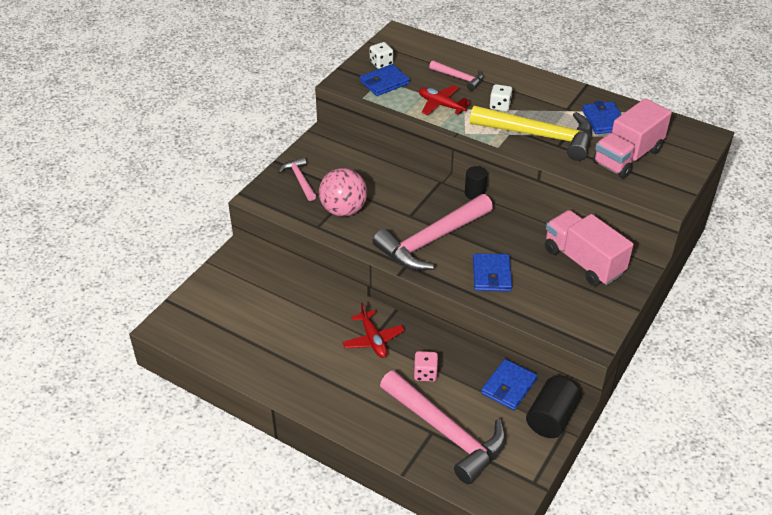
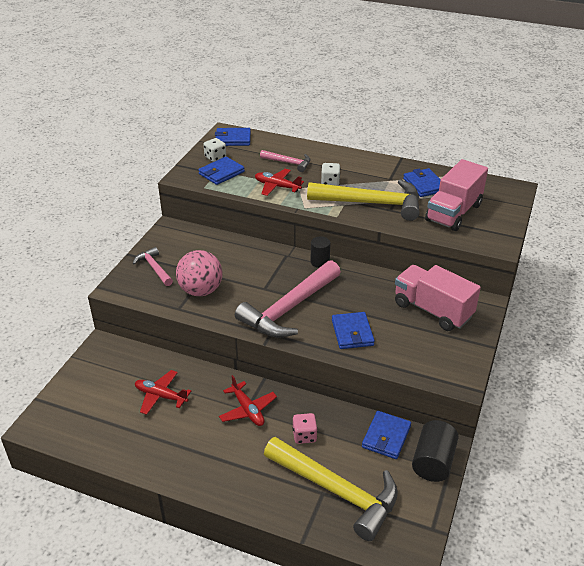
camera: 10 degrees left, 5 degrees down
(289, 314) = (161, 396): none -> red plane
(404, 43) = (233, 139): none -> blue wallet
(446, 432) = (337, 491): pink hammer -> yellow hammer

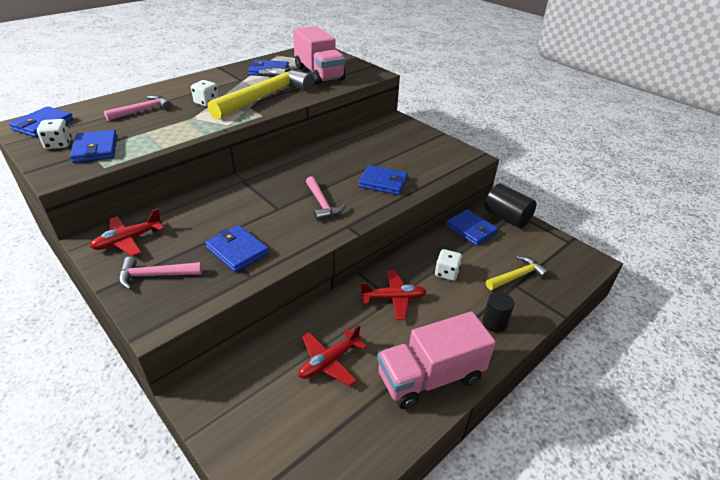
camera: 65 degrees left, 0 degrees up
(201, 290) = (237, 251): pink ball -> blue wallet
(277, 186) = (173, 127): red plane -> red plane (128, 240)
(289, 309) = (322, 204): pink hammer -> pink hammer, size x0.50
(304, 436) = (446, 273): pink dice -> white dice
(320, 262) = (274, 167): black cylinder -> black cylinder (494, 323)
(337, 491) = (517, 276): yellow hammer -> yellow hammer, size x0.50
(432, 310) = (387, 140): pink truck -> pink truck (430, 377)

